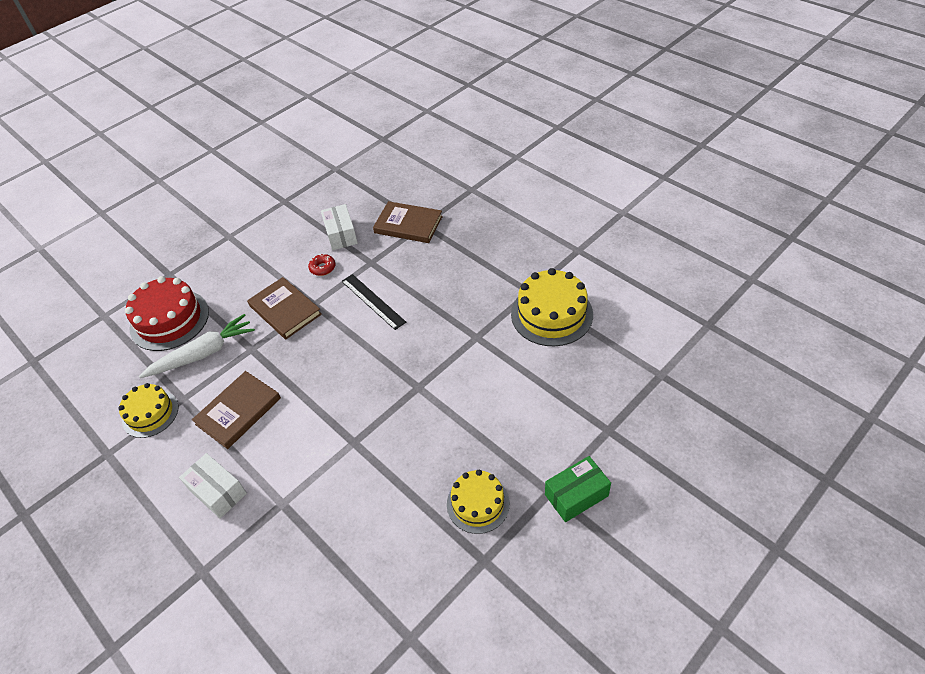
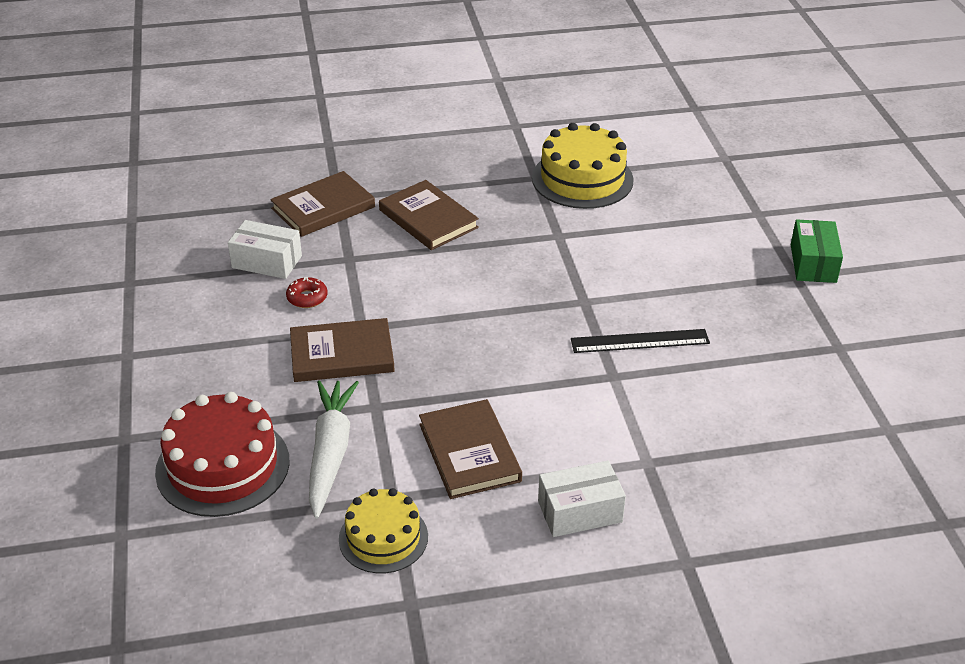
camera: 60 degrees left, 10 degrees down
(373, 301) = (416, 282): black ruler -> black ruler (640, 341)
(438, 271) = (428, 219): none -> brown book
(478, 503) = (771, 324): yellow cake -> none

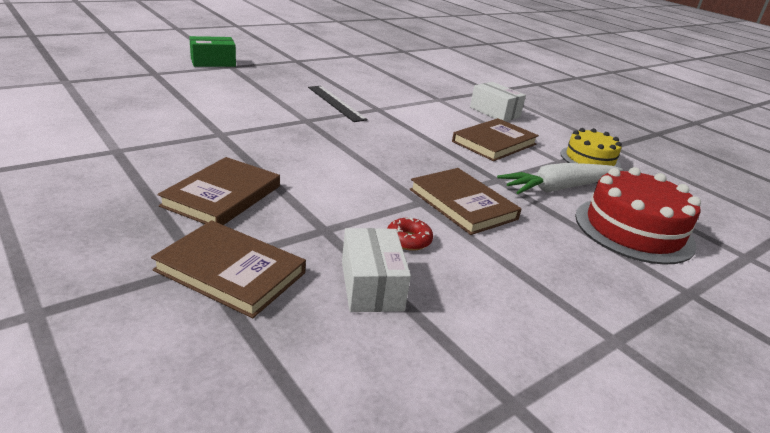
camera: 120 degrees left, 10 degrees down
(582, 179) = (115, 130): yellow cake -> none

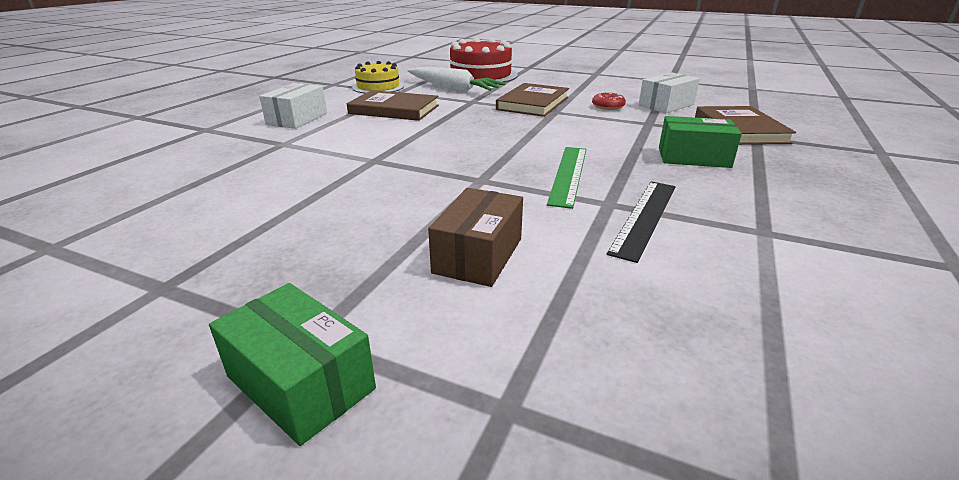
camera: 115 degrees left, 0 degrees up
(222, 196) = (693, 157): brown book -> green box
(231, 94) = (478, 255): none -> brown box
(274, 142) = (568, 174): none -> green ruler
(336, 103) = (390, 183): black ruler -> black ruler (645, 217)

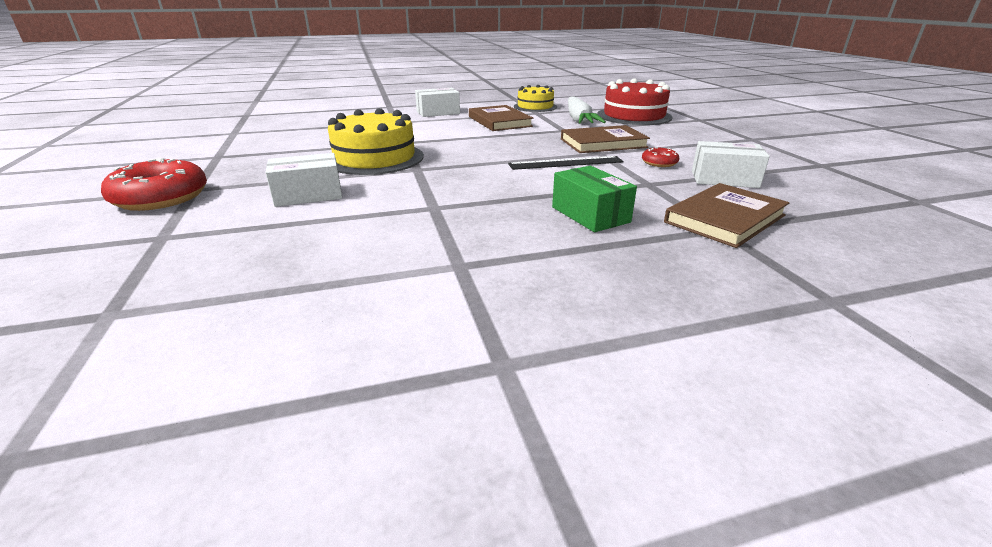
camera: 50 degrees right, 0 degrees up
(300, 383) = (161, 198): green box -> red donut
(403, 188) = (375, 158): none -> yellow cake
(478, 255) = (308, 195): brown box -> white box
(568, 174) = (468, 186): green ruler -> none
(645, 217) = (425, 222): black ruler -> black ruler (566, 163)

